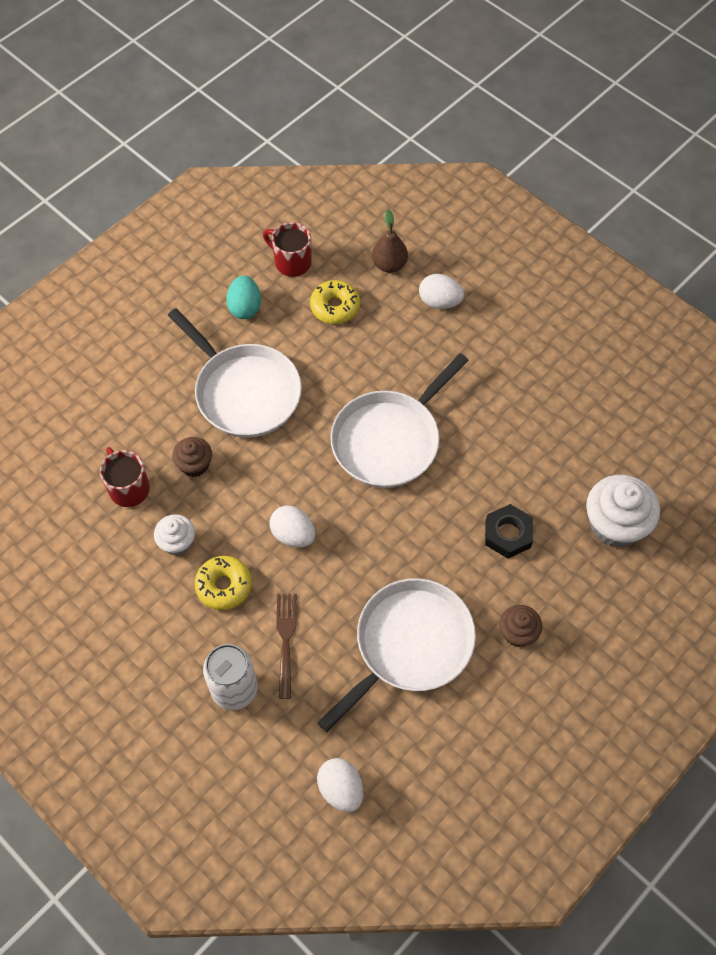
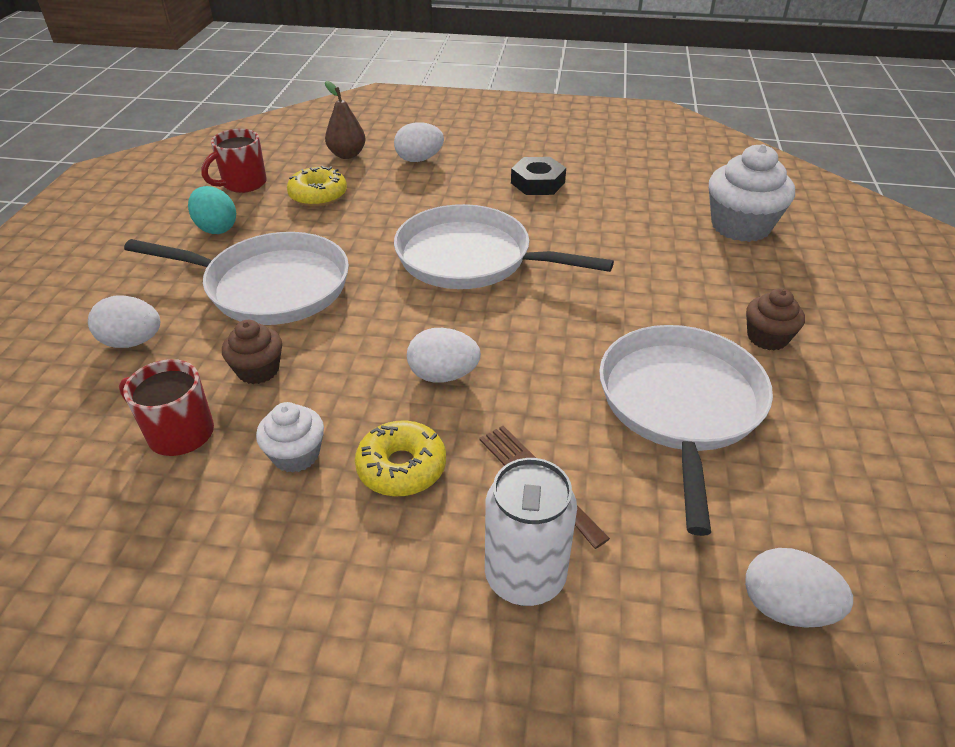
camera: 35 degrees left, 20 degrees down
(140, 396) = (132, 342): none -> white egg
(291, 262) = (243, 184): red mug -> red mug turned 45 degrees counterclockwise
(389, 440) = (470, 258): white pan -> white pan turned 105 degrees clockwise
(508, 534) = (662, 272): black nut -> black nut (538, 183)

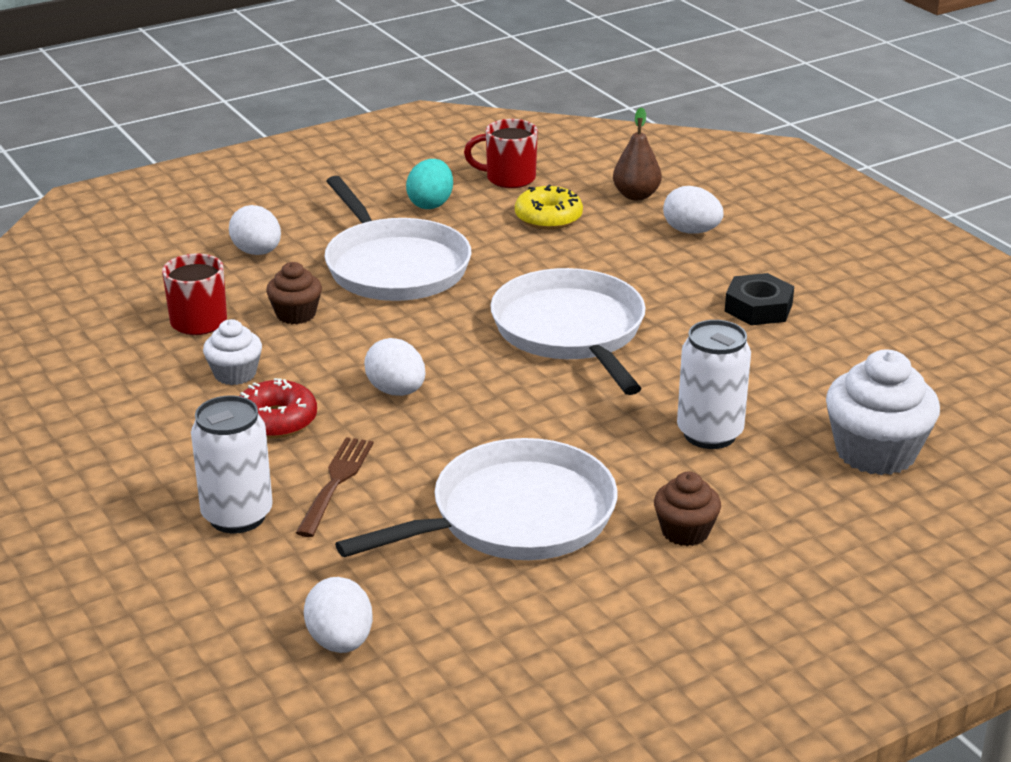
camera: 50 degrees right, 10 degrees down
(401, 467) = (276, 420): yellow donut -> red donut
(660, 270) = (709, 434): none -> white can

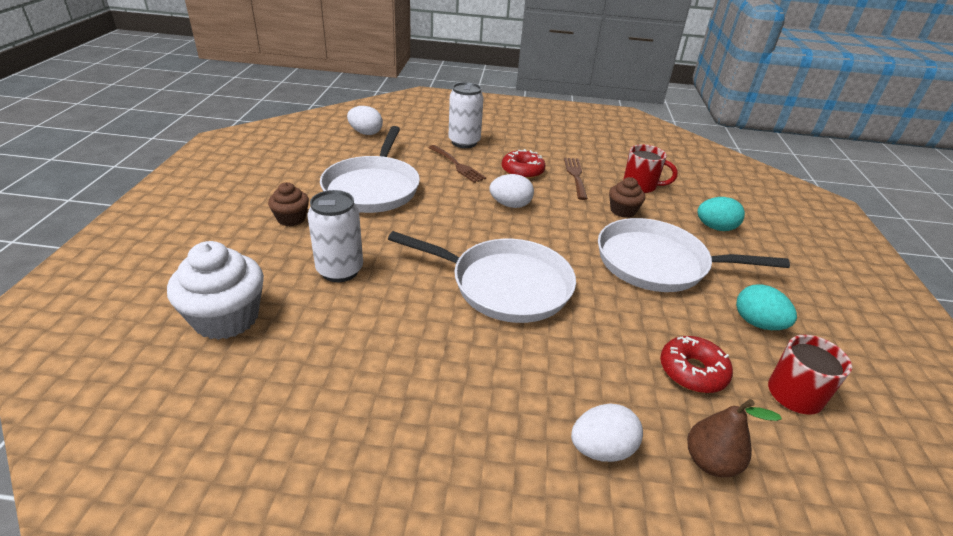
camera: 125 degrees right, 5 degrees up
(235, 374) = (576, 176): white cupcake -> brown fork
(257, 252) = (715, 228): white egg -> turquoise egg
(548, 218) = (692, 371): yellow donut -> red donut
(758, 308) = (434, 393): black nut -> none

